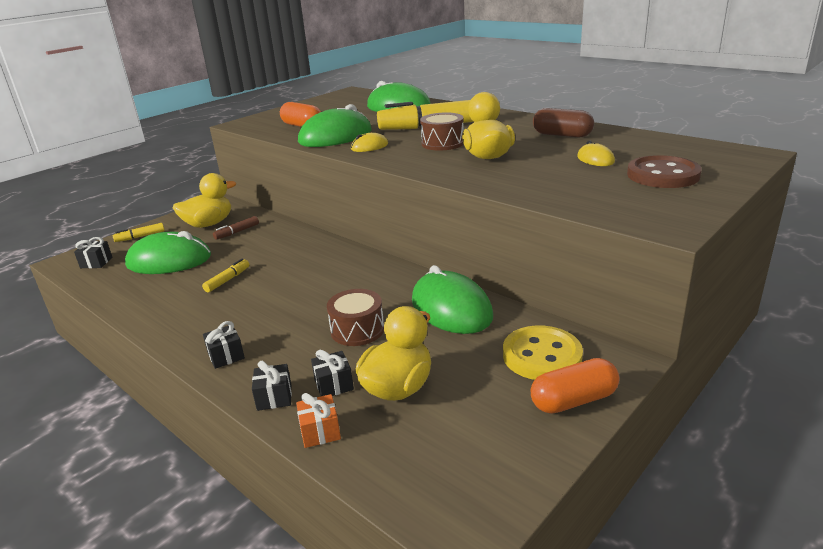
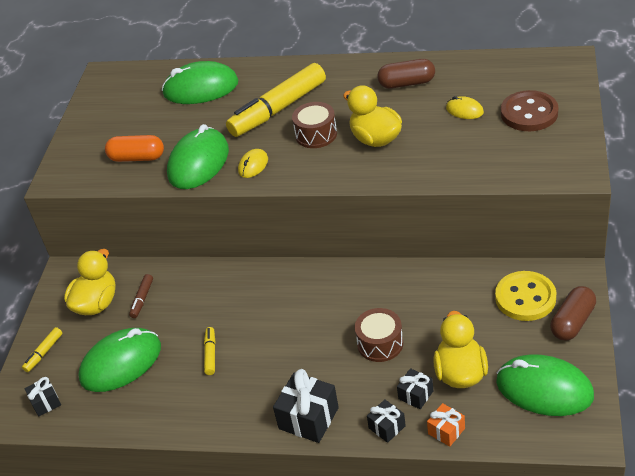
camera: 30 degrees left, 15 degrees up
(226, 356) = (308, 418): black gift -> black gift, size x1.76
(451, 308) = (427, 289): green mouse -> green mouse (544, 389)
(573, 400) = (572, 322): orange capsule -> brown capsule

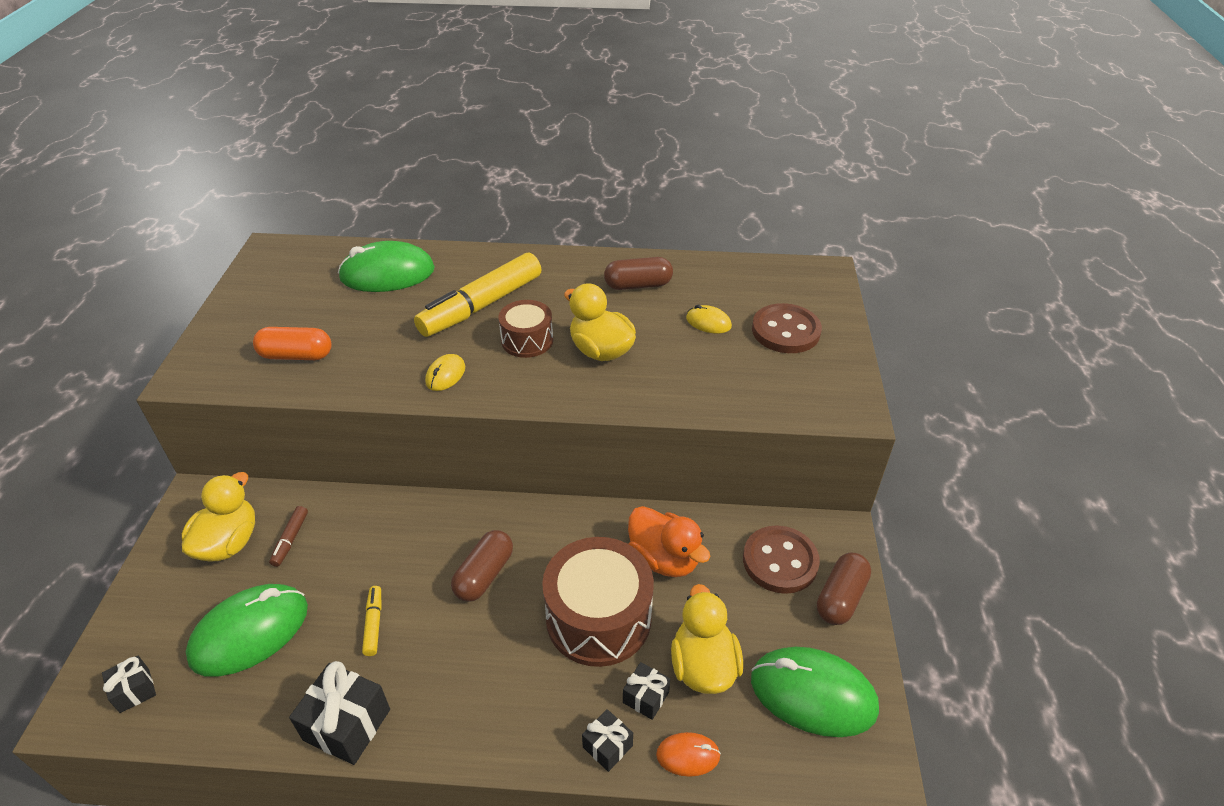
camera: 10 degrees left, 0 degrees up
(44, 353) = (145, 612): yellow marker -> none
(198, 162) = (375, 367): green mouse -> none
(291, 317) = (484, 575): none -> brown capsule
(308, 418) = (501, 729): black gift -> black gift (347, 725)
(380, 343) = (598, 618): brown drum -> brown drum, size x1.76
(432, 300) = (664, 559): none -> orange duck
(446, 431) = (688, 755): orange gift -> orange mouse
(525, 298) = (780, 561): yellow button -> brown button

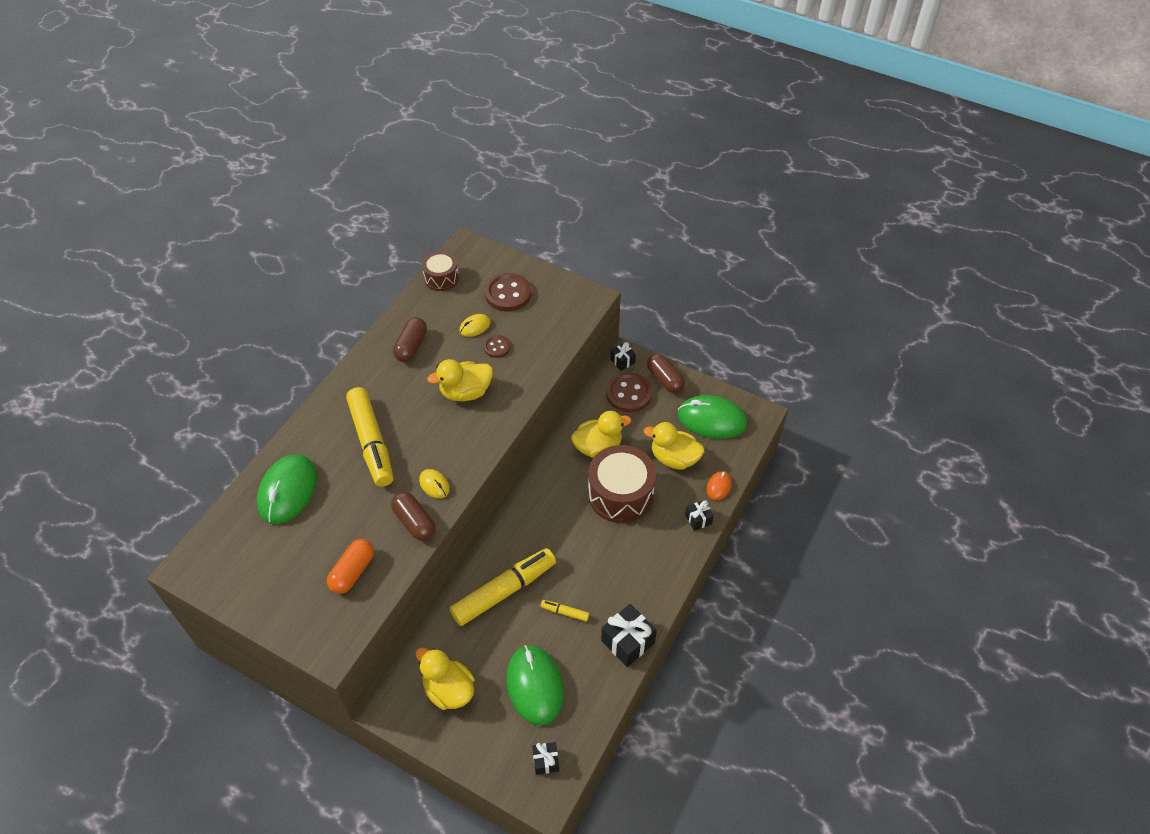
camera: 65 degrees left, 10 degrees up
(290, 540) = (468, 649): brown marker -> none
(385, 543) = (504, 591): none -> yellow marker
(484, 575) = (560, 542): brown capsule -> brown capsule (414, 522)
(527, 340) = (428, 428): brown drum -> brown drum (441, 278)
(645, 697) = (679, 491): black gift -> black gift (622, 361)
(664, 559) = (598, 446): orange duck -> yellow duck
(691, 352) = (497, 347): none -> brown button
(813, 694) = (711, 419): green mouse -> green mouse turned 60 degrees clockwise

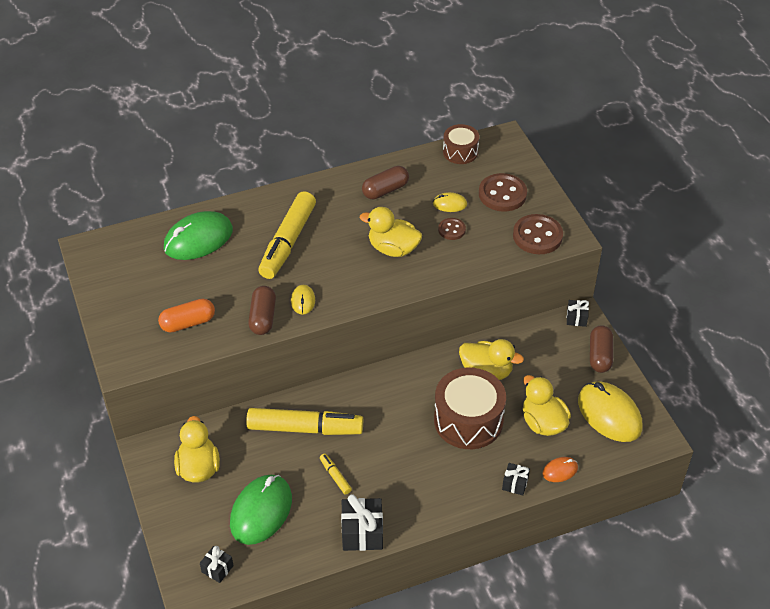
camera: 40 degrees right, 5 degrees down
(628, 394) = (555, 347): brown button -> brown button (537, 236)
(711, 419) = (609, 414): green mouse -> yellow mouse

